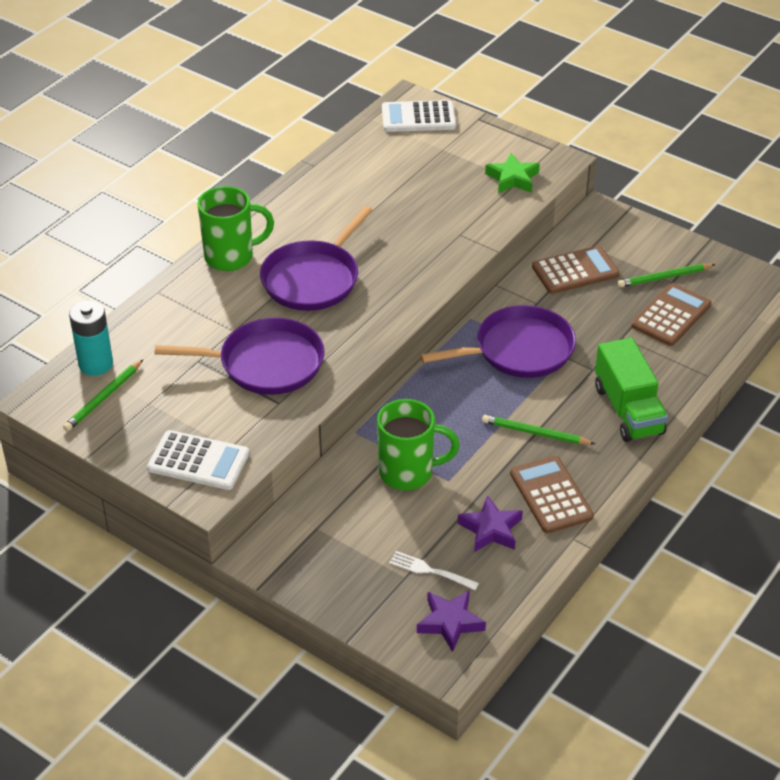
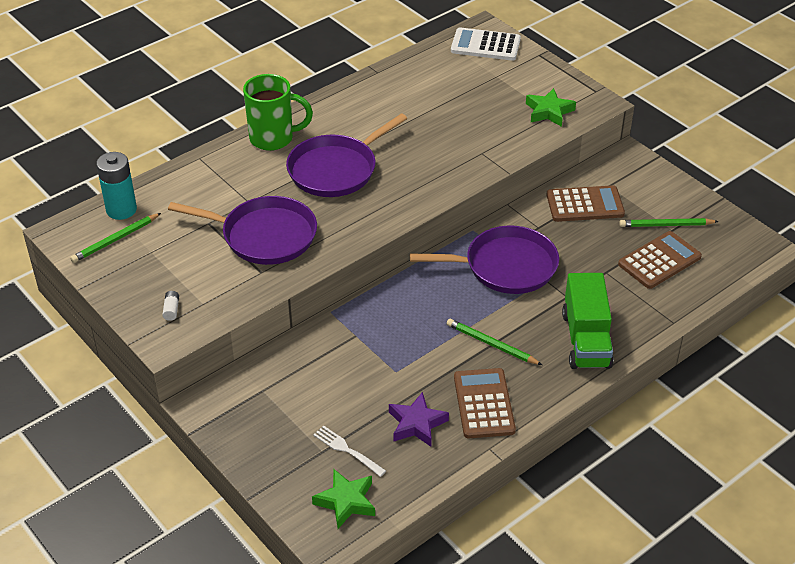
camera: 15 degrees right, 0 degrees up
(198, 461) = (171, 310): white calculator -> white battery
(408, 472) = (363, 357): green mug -> none
(450, 623) = (346, 502): purple star -> green star

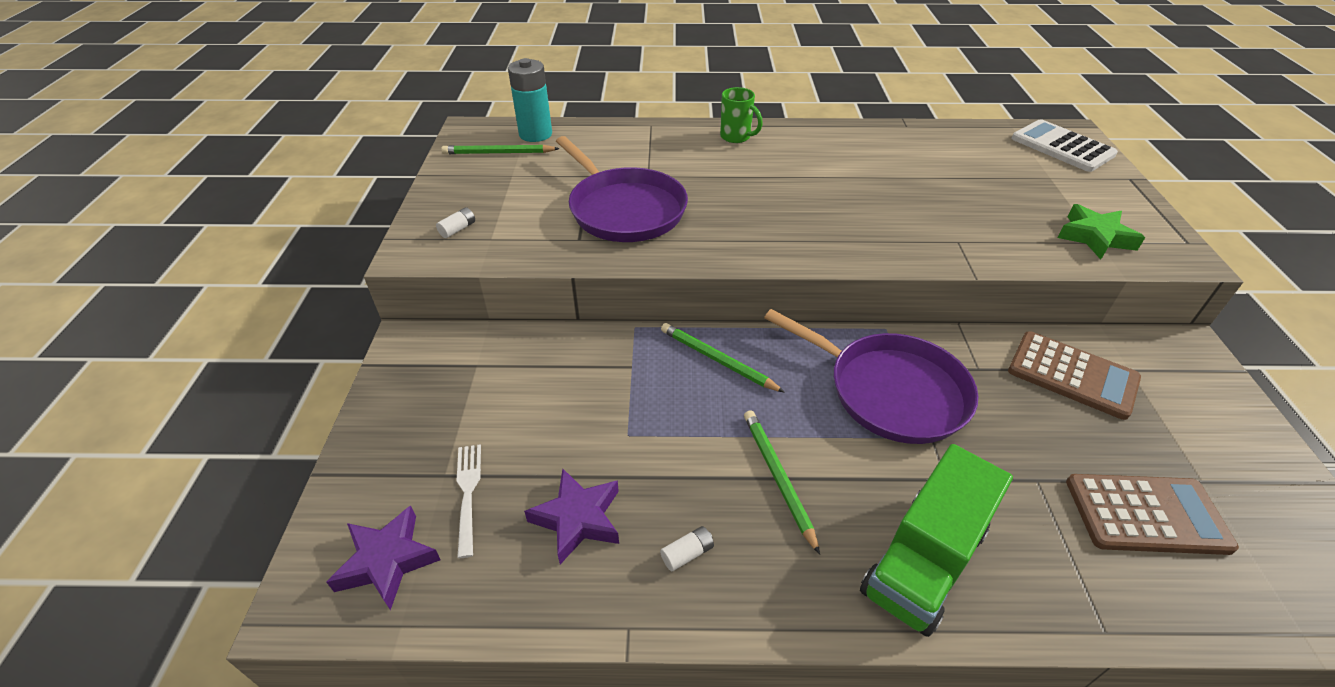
camera: 40 degrees right, 0 degrees up
(273, 138) = (736, 137): green mug -> green mug, size x0.60
(336, 170) = (766, 186): purple pan -> none
(346, 502) = (387, 561): green star -> purple star
(484, 404) = (687, 553): brown calculator -> white battery
(666, 225) = (1195, 468): green pencil -> green pencil (717, 360)

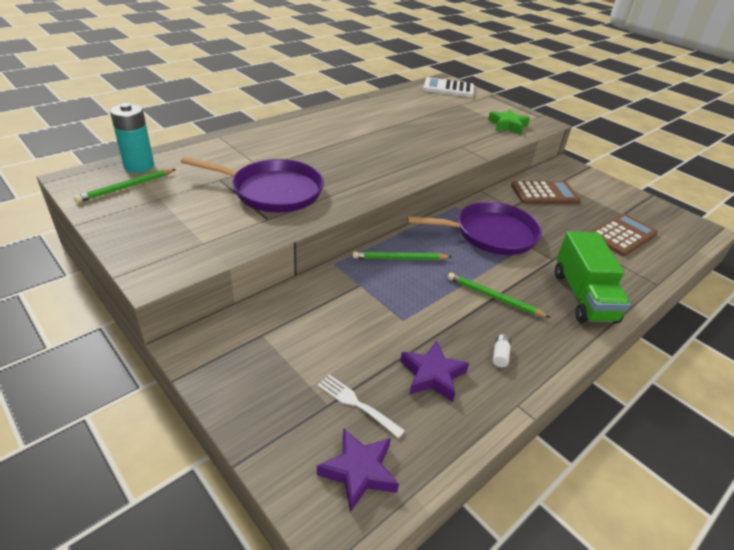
camera: 45 degrees left, 5 degrees down
(458, 229) = (169, 247): white battery -> none
(736, 137) = (285, 128): green mug -> none

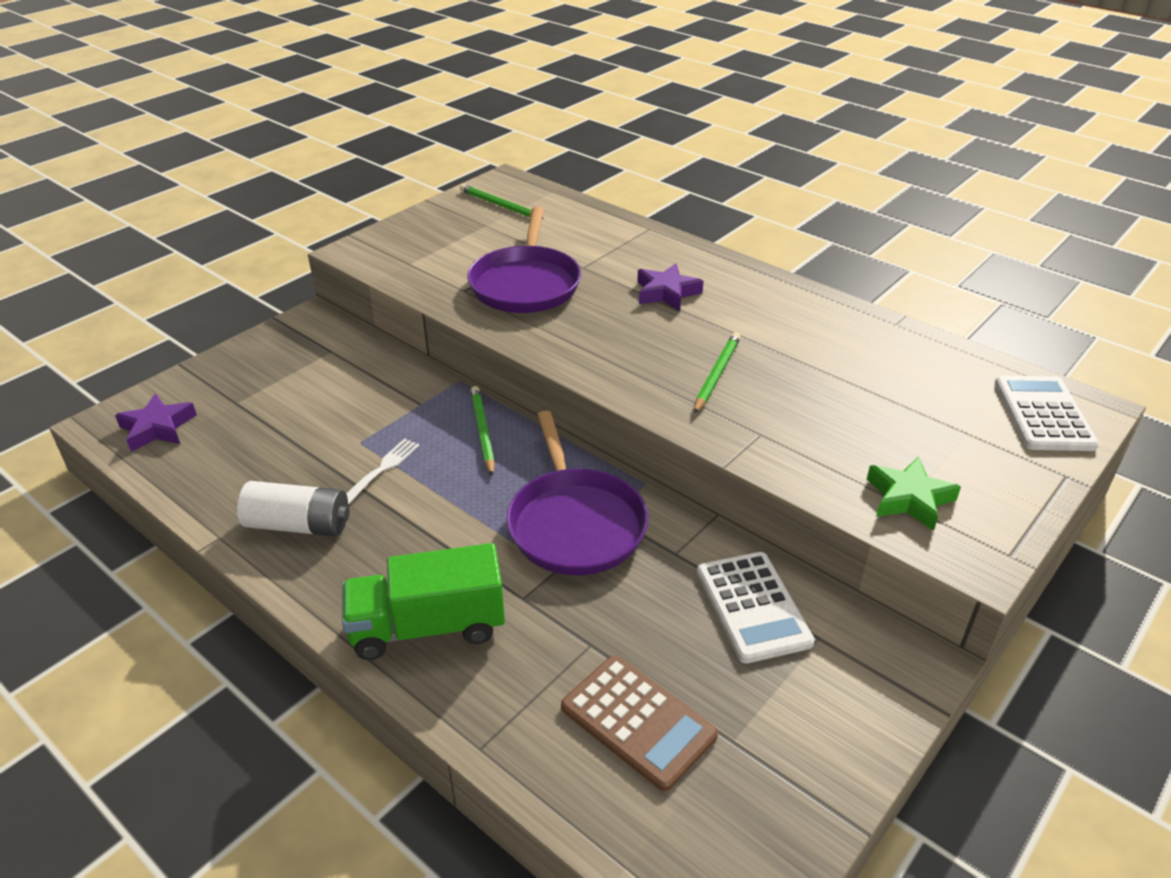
camera: 85 degrees right, 0 degrees up
(139, 166) = (546, 201): turquoise battery -> none
(357, 404) = (234, 419): white fork -> white fork (382, 469)
(432, 375) = (269, 468): purple star -> purple star (666, 293)
(494, 297) = (411, 523): green pencil -> green pencil (716, 375)
(500, 355) = (299, 525): white battery -> white battery, size x2.36
(544, 194) = (753, 607): brown calculator -> white calculator

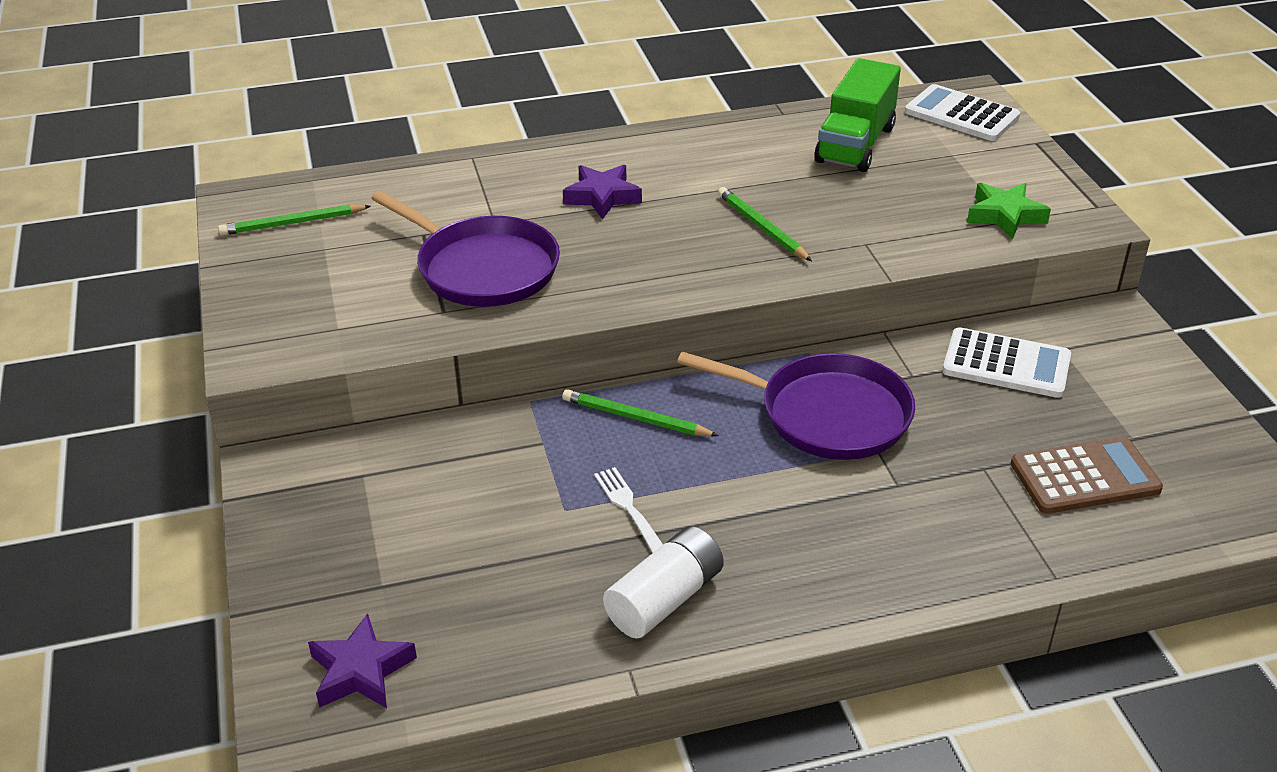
camera: 55 degrees left, 0 degrees up
(427, 627) = (889, 557): green truck -> green truck (855, 144)

